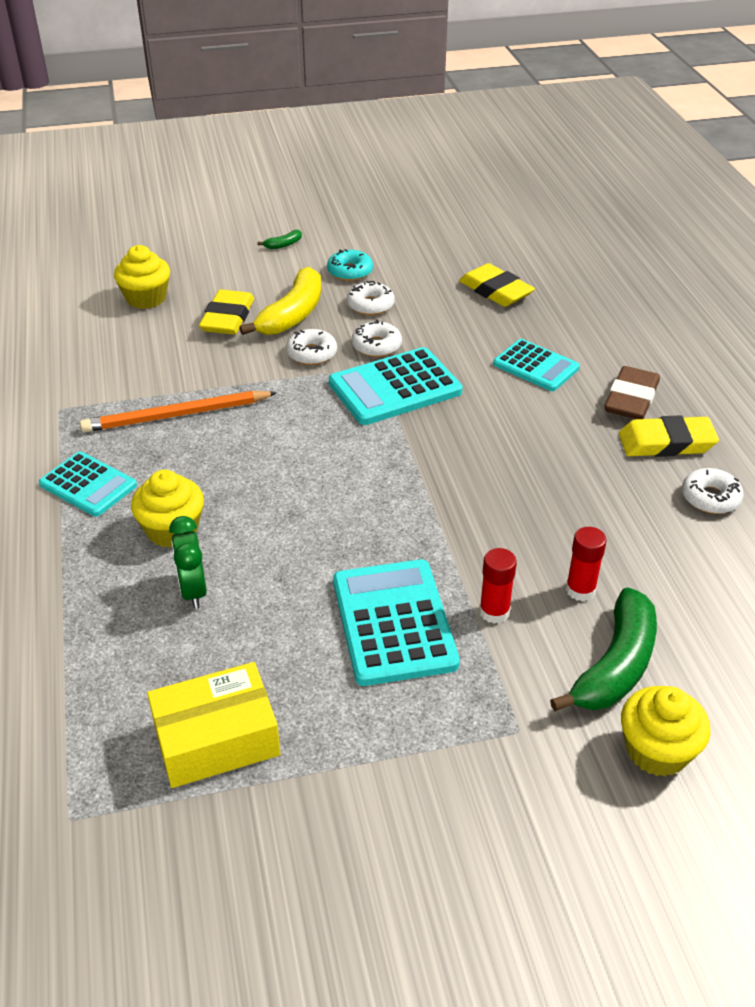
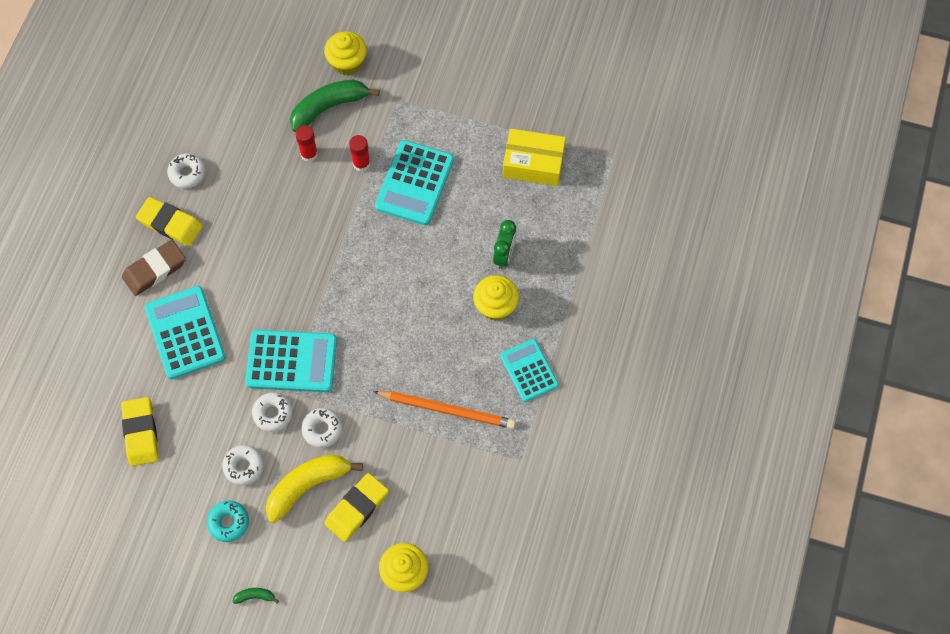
camera: 150 degrees left, 25 degrees up
(536, 366) = (185, 333): turquoise calculator -> turquoise calculator, size x1.53

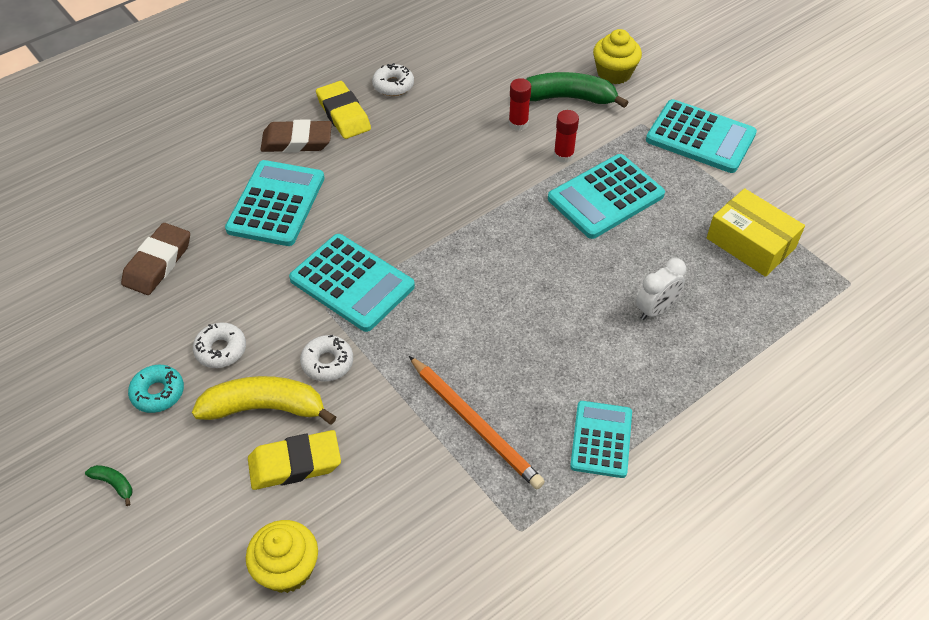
camera: 35 degrees right, 15 degrees down
(141, 433) = (158, 263): yellow eraser -> brown eraser
(273, 414) = (292, 319): white donut -> none
(447, 89) = (700, 137): none -> turquoise calculator
(495, 306) = (610, 352): yellow cupcake -> none
(504, 255) = (656, 309): green clock -> white clock

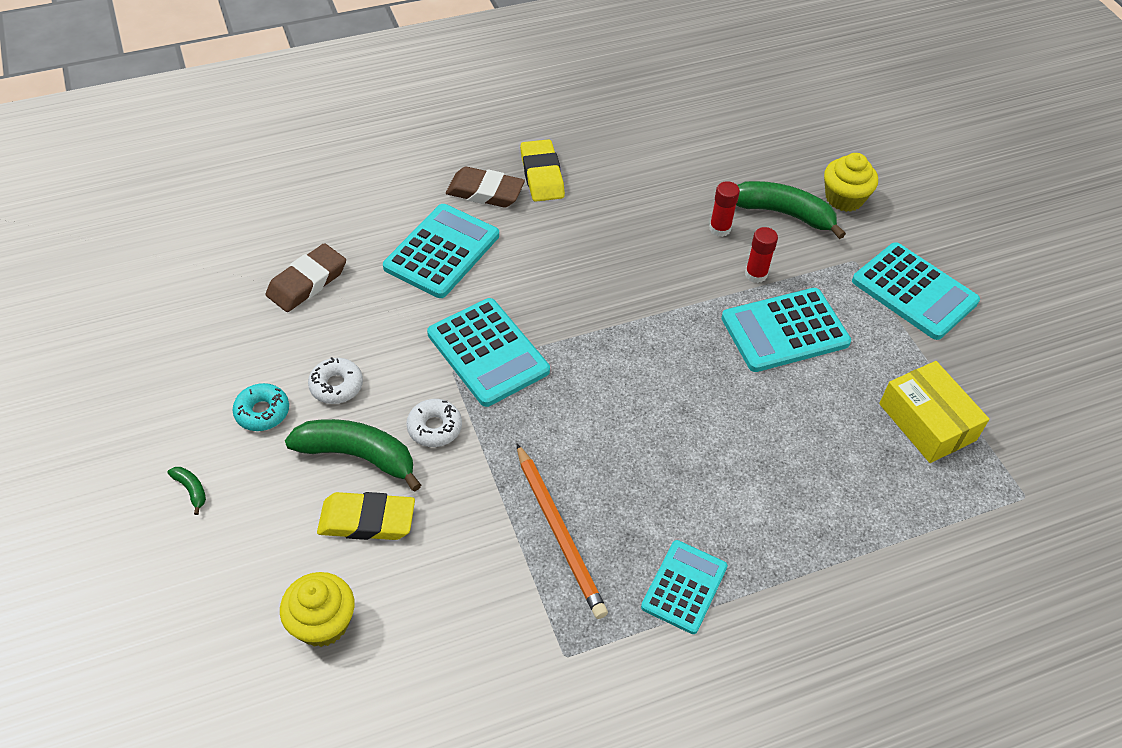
camera: 15 degrees right, 0 degrees up
(265, 408) = (358, 456): yellow banana -> green banana
(393, 85) = (603, 157): white donut -> none
(656, 309) = (794, 466): white clock -> none

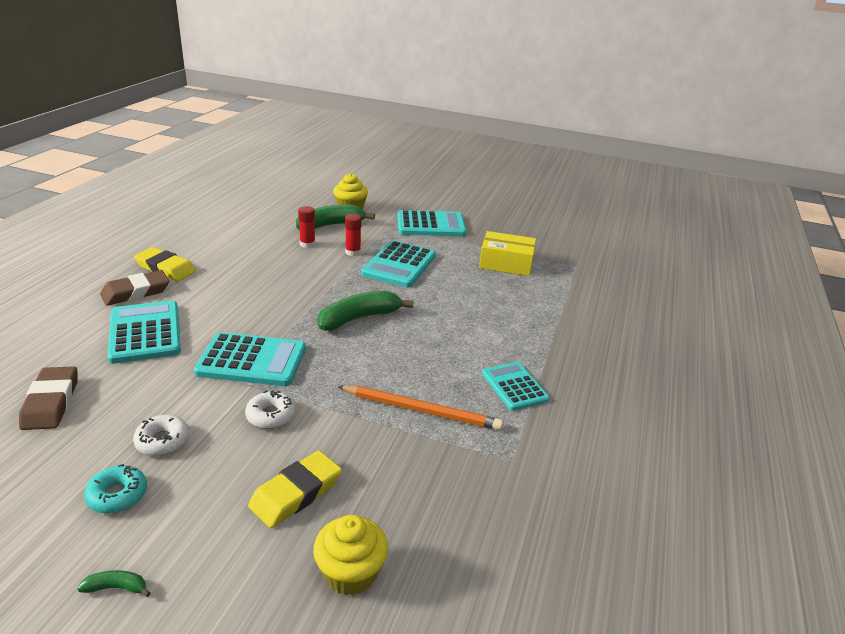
camera: 50 degrees left, 20 degrees down
(358, 456) = (237, 465): green banana -> green banana (359, 318)

